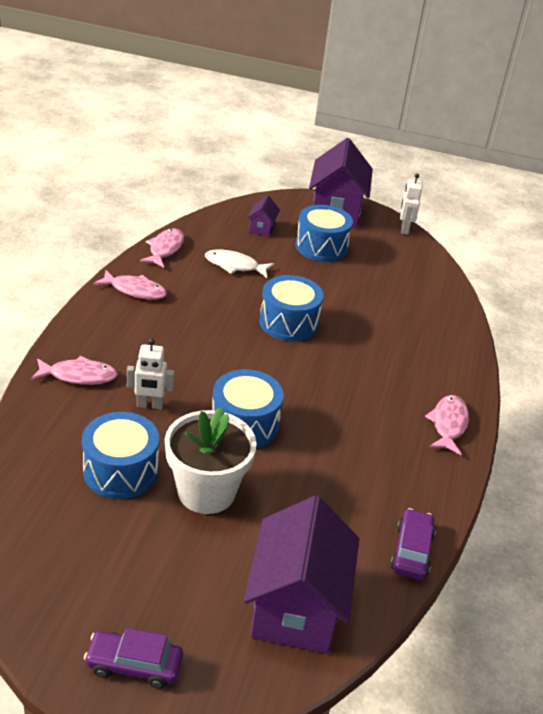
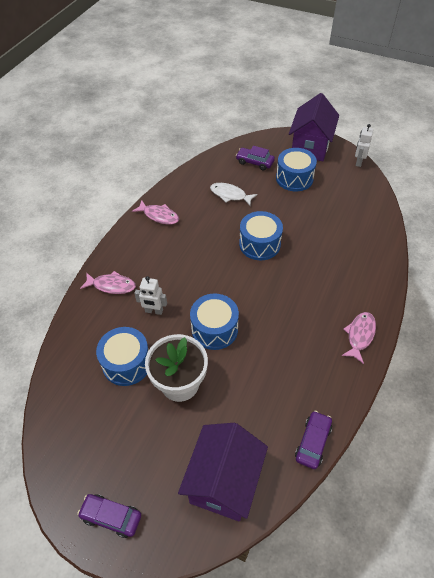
camera: 15 degrees right, 15 degrees up
(165, 249) = (185, 181): pink fish -> none
(262, 228) = (254, 162): purple house -> purple car

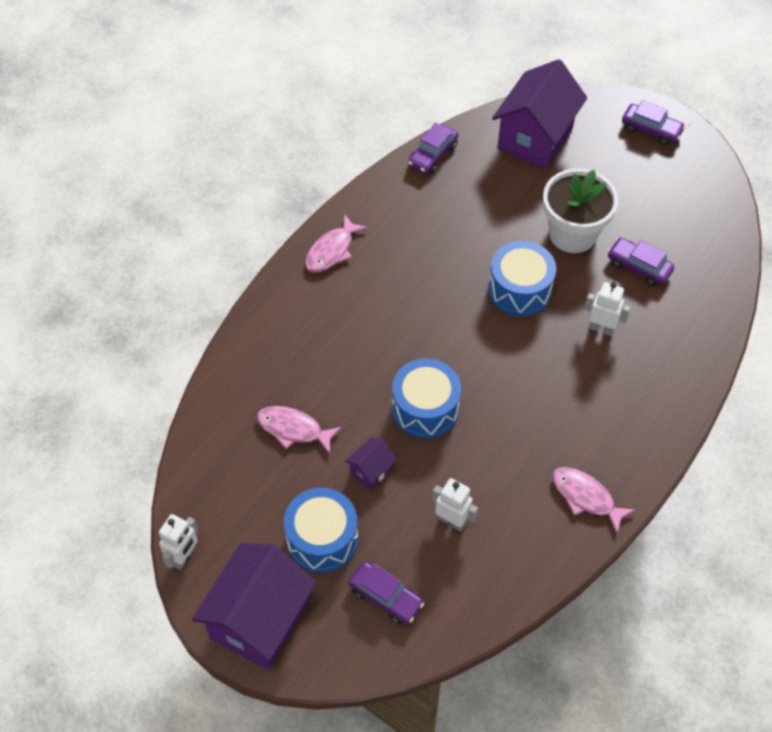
camera: 170 degrees left, 5 degrees up
(112, 285) = (663, 378): pink fish -> pink fish (293, 429)
(126, 363) = (638, 267): blue drum -> purple car
(230, 195) = (452, 521): white fish -> white robot
(280, 210) = (371, 470): none -> purple house

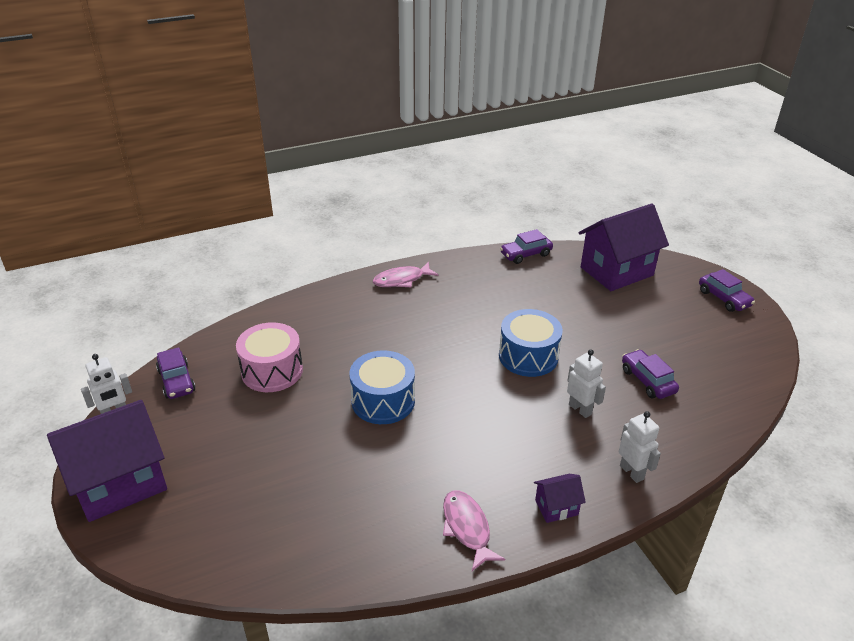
camera: 30 degrees right, 20 degrees down
(293, 429) = (272, 371): pink fish -> pink drum
(322, 539) = (221, 451): blue drum -> none
(371, 470) = (303, 422): purple house -> purple house (556, 507)
(386, 597) = (228, 517): purple car -> purple car (176, 381)
(452, 521) = (333, 489): white robot -> white robot (632, 472)
(572, 234) = (603, 338): white flower pot -> none

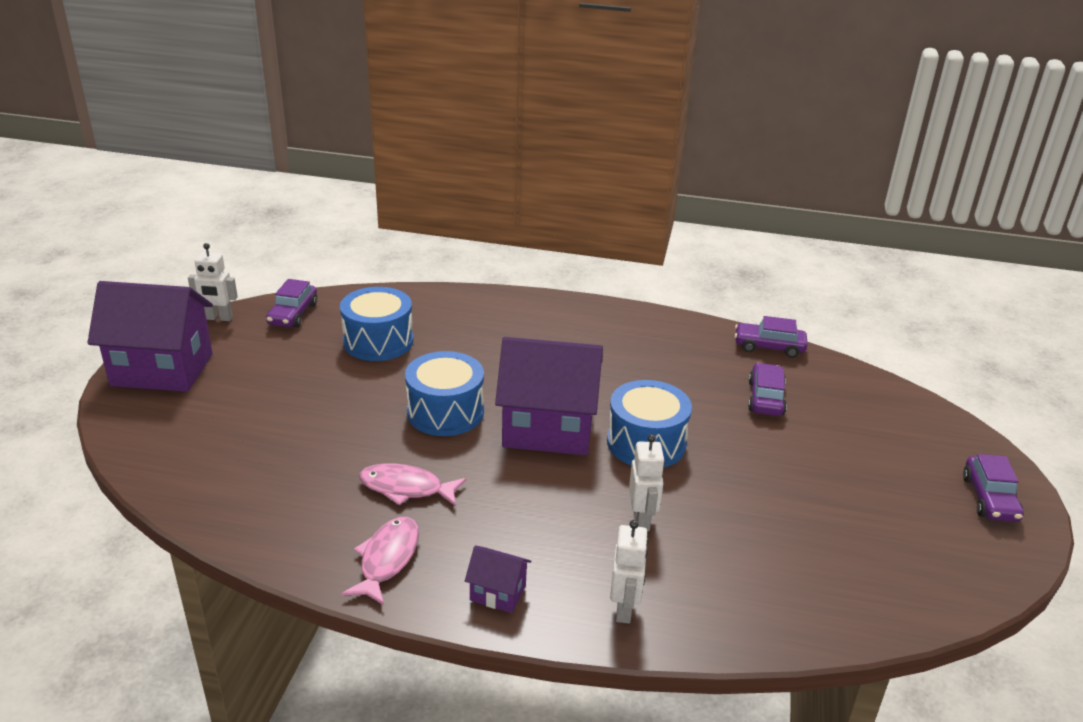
camera: 35 degrees right, 5 degrees down
(272, 371) = (378, 341): pink drum -> blue drum
(401, 280) = (595, 316): pink fish -> pink fish (406, 488)
(616, 271) = (867, 408): purple house -> purple house (548, 429)
(647, 381) = (762, 533): purple car -> purple car (765, 398)

